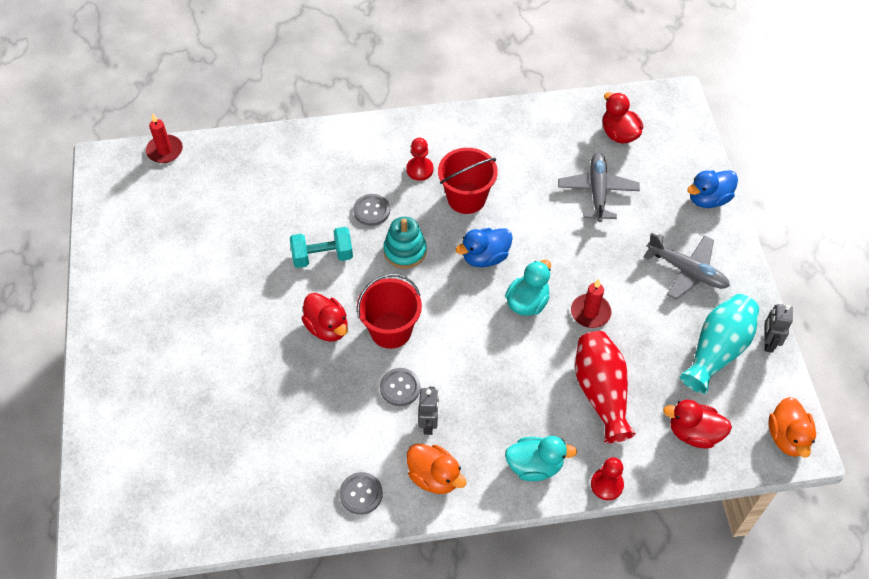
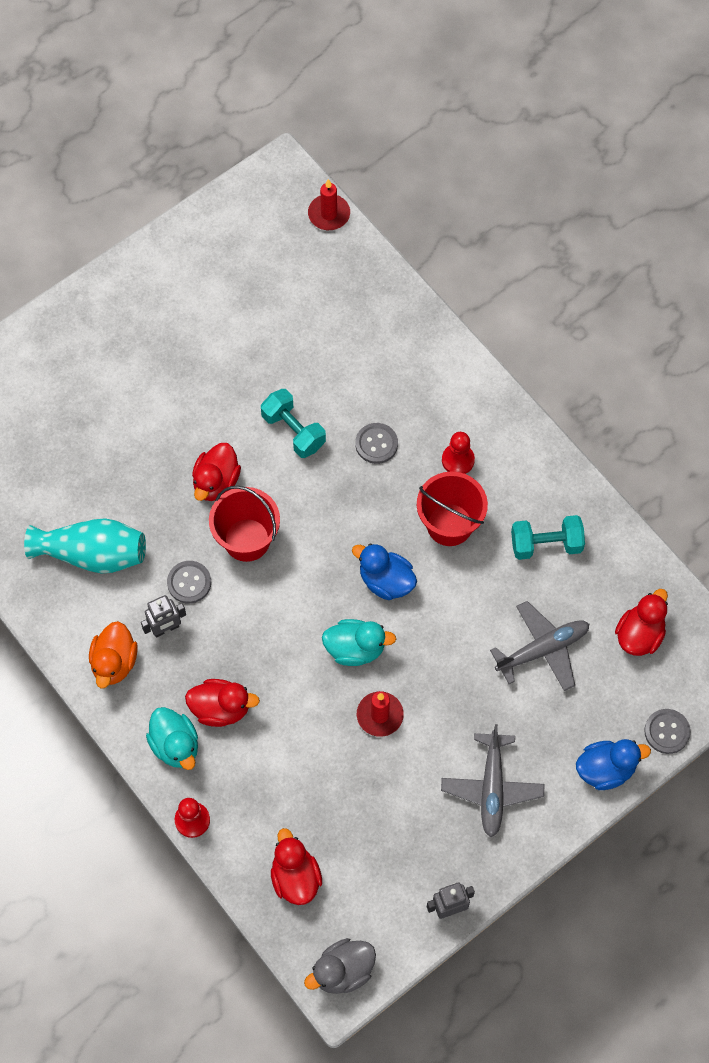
camera: 60 degrees right, 10 degrees up
(361, 494) = (63, 609): grey button -> grey button (667, 732)
(405, 251) = (346, 502): turquoise stacking toy -> none
(519, 151) = (546, 544): none -> turquoise dumbbell
(522, 417) = (221, 708): none -> red duck
(601, 392) = (290, 769): red vase -> none
(708, 199) = (605, 769): blue duck -> blue duck turned 135 degrees clockwise
(717, 350) = (408, 860): turquoise vase -> turquoise vase (93, 554)
(787, 437) = (343, 971): orange duck -> grey duck

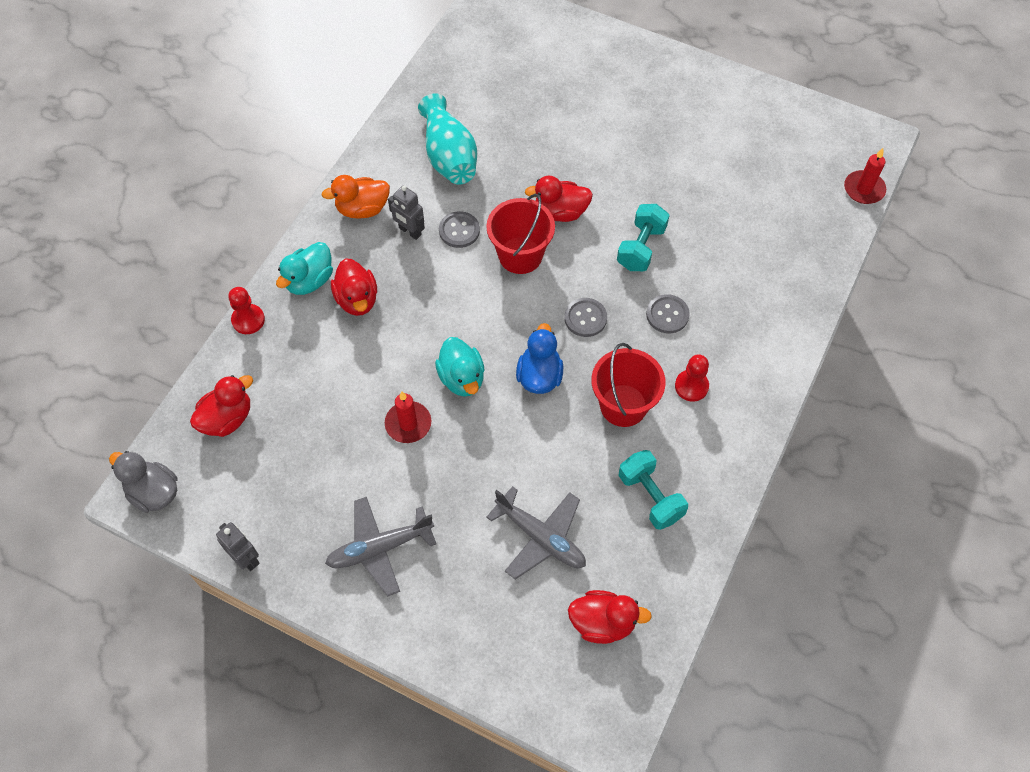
camera: 65 degrees right, 5 degrees down
(605, 769) = (445, 647): blue duck -> none
(667, 732) = (512, 692): grey button -> grey button (585, 318)

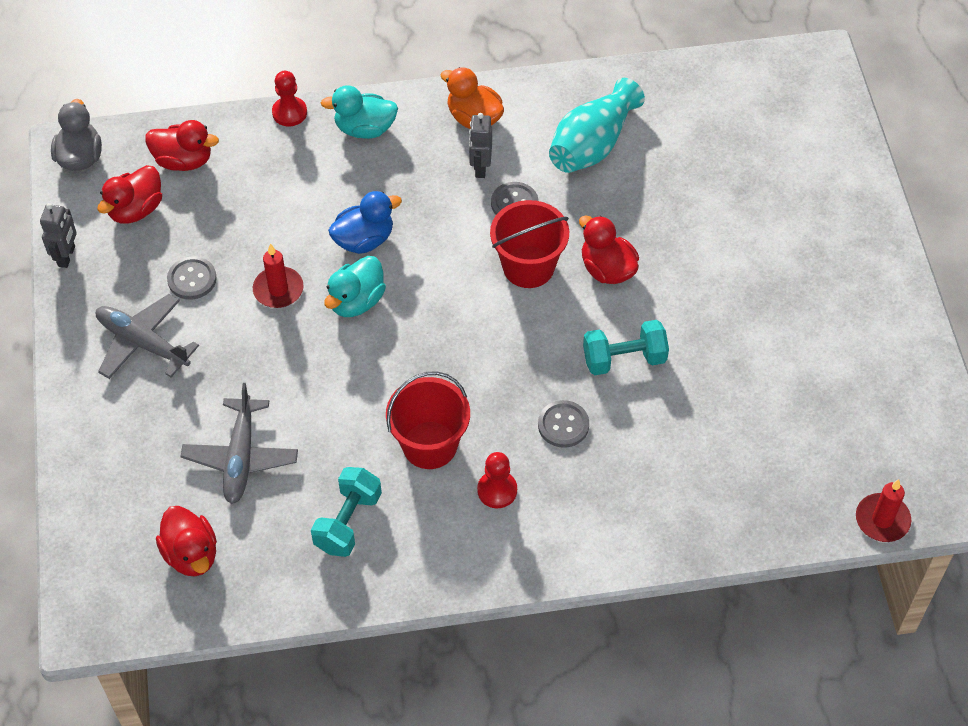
camera: 55 degrees right, 5 degrees down
(357, 299) = (374, 175): red duck -> red duck (136, 210)
(539, 376) = (407, 359): blue duck -> blue duck (364, 240)
(585, 318) = (502, 359): grey button -> grey button (192, 279)

